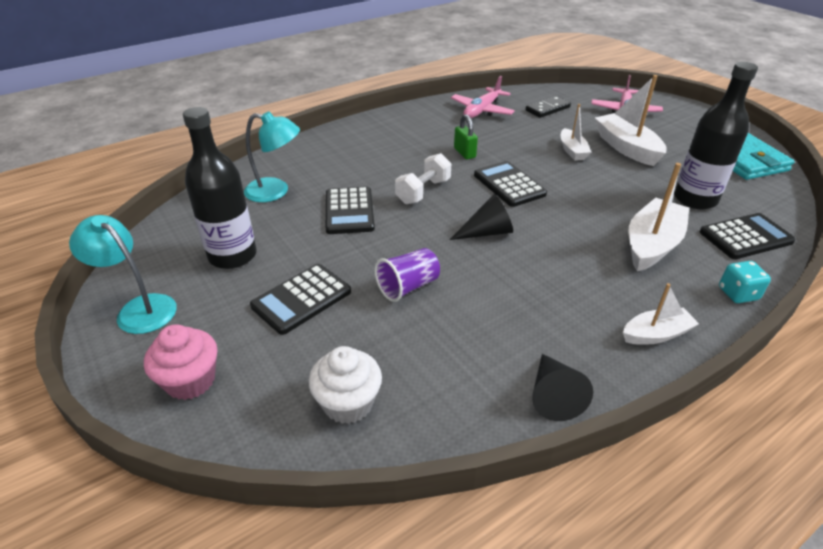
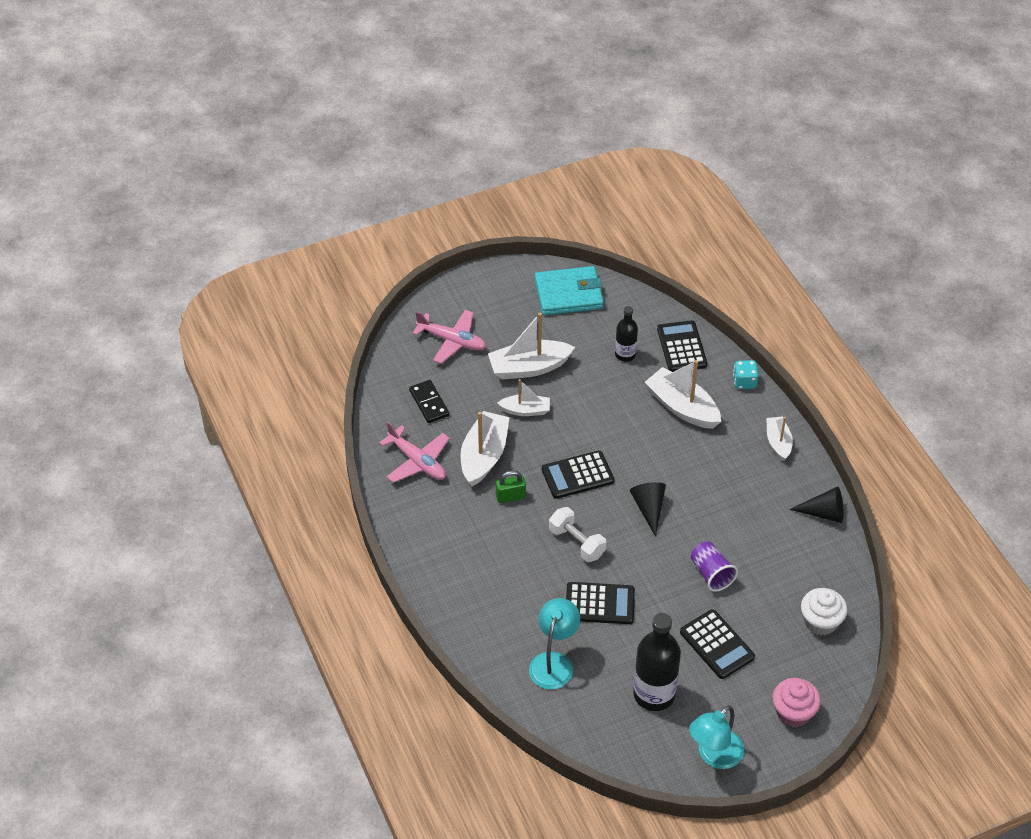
camera: 80 degrees left, 10 degrees up
(505, 137) = (484, 456): none -> white boat
(695, 199) = (625, 354): black bottle -> black bottle, size x0.58

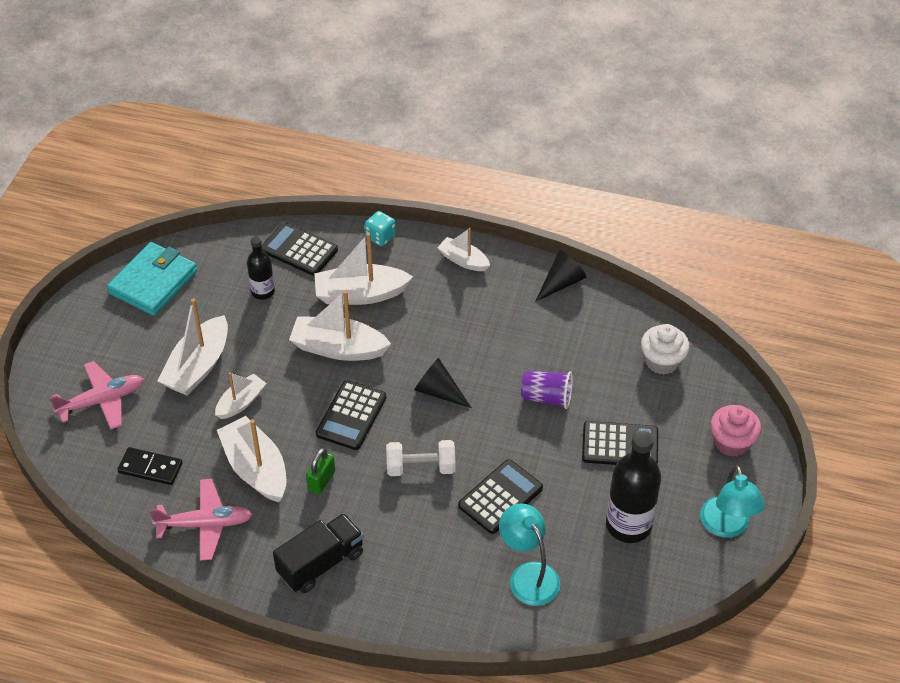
camera: 50 degrees left, 0 degrees up
(449, 542) = (320, 563): none -> black truck
(624, 428) = (338, 348): none -> white boat

